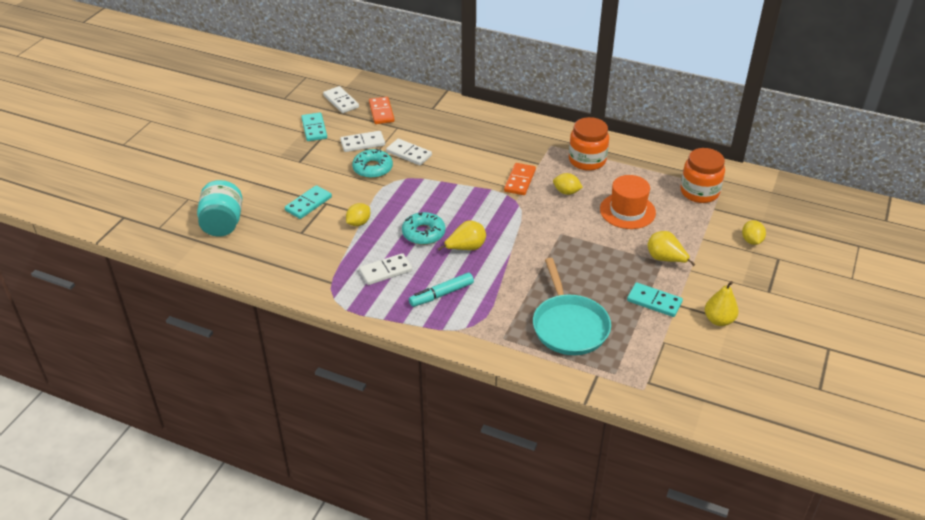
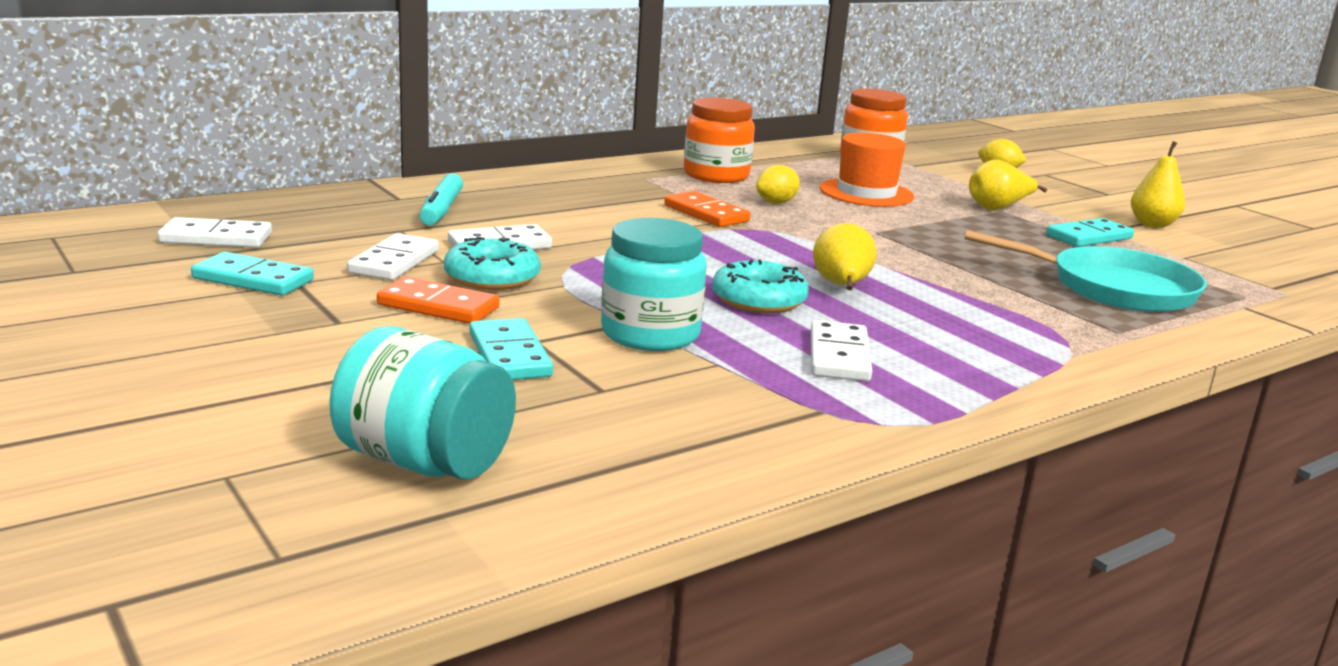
camera: 60 degrees left, 20 degrees down
(358, 223) = (650, 334): yellow lemon -> turquoise jar
(381, 112) = (328, 225): orange domino -> orange domino (438, 306)
(441, 294) = (958, 337): turquoise marker -> turquoise marker (441, 210)

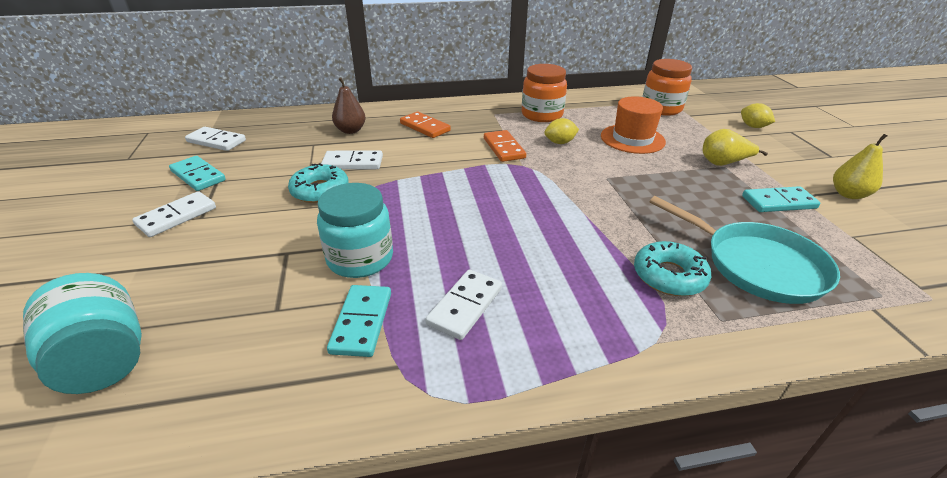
camera: 25 degrees right, 15 degrees up
(394, 262) = (282, 170): white domino -> white domino (177, 216)
(438, 306) = (265, 212): orange domino -> orange domino (425, 127)
(441, 210) = (350, 130): turquoise marker -> brown pear
(509, 355) = (257, 264): turquoise domino -> turquoise domino (361, 322)
(758, 300) = (462, 236): turquoise donut -> turquoise donut (669, 276)
(841, 287) = (532, 231): yellow pear -> none

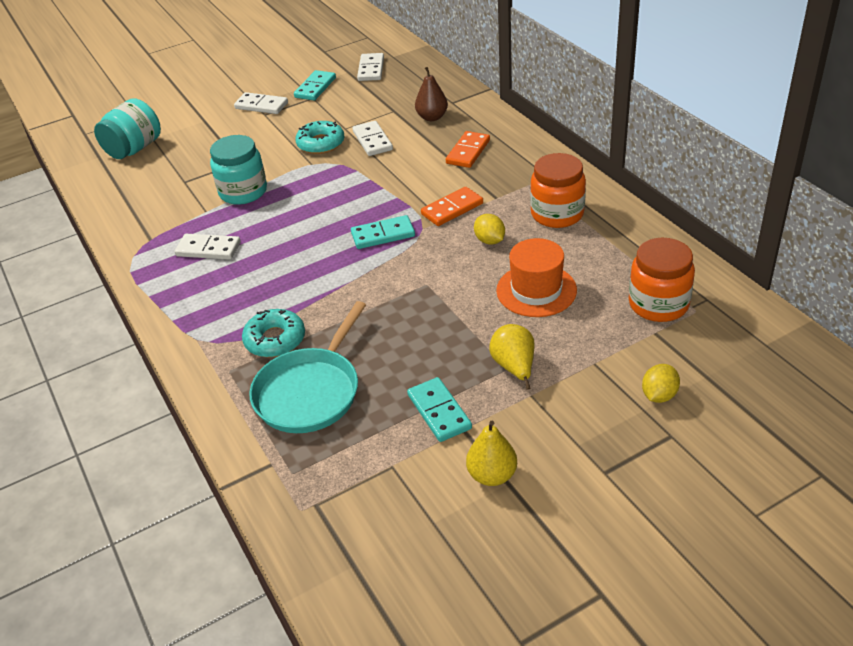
camera: 75 degrees right, 5 degrees up
(361, 322) = (182, 215): turquoise domino -> turquoise domino (383, 235)

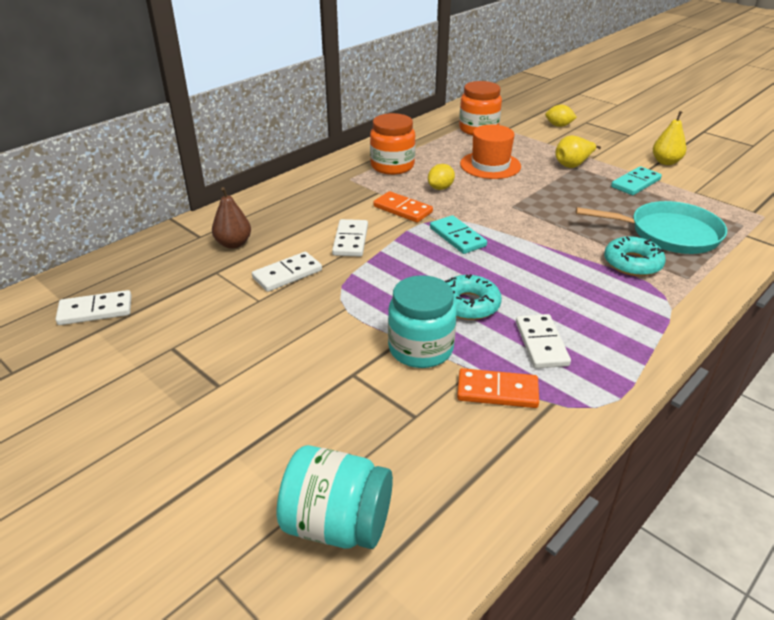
camera: 110 degrees left, 5 degrees down
(261, 105) = (190, 396): white domino -> white domino (350, 240)
(315, 88) = (141, 352): turquoise domino -> none
(321, 143) = (297, 311): turquoise donut -> turquoise donut (468, 304)
(468, 152) = (303, 214): orange domino -> orange domino (497, 391)

